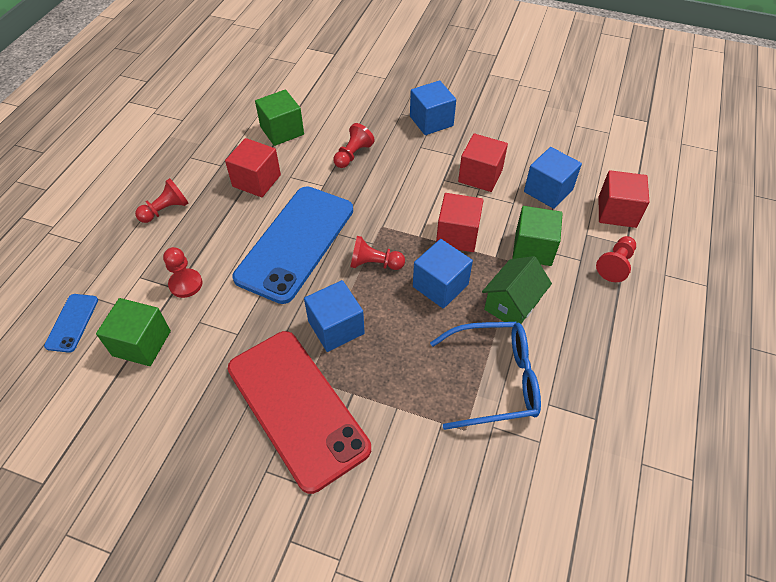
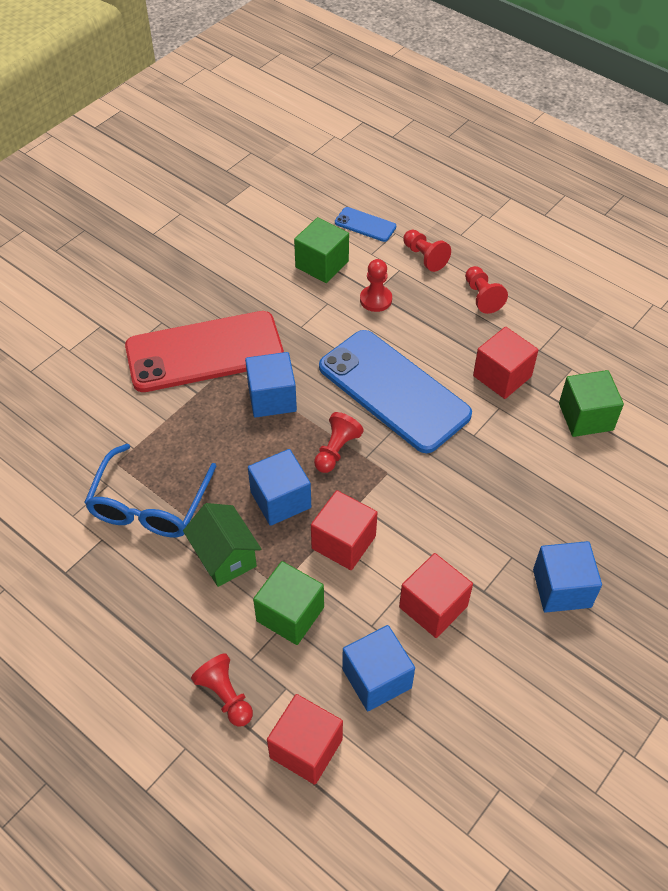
camera: 110 degrees right, 0 degrees up
(353, 155) = (518, 478): red pawn -> red pawn (424, 257)

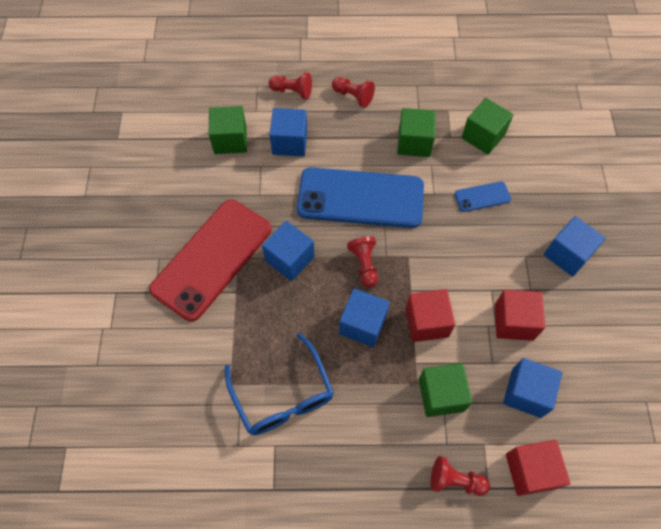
camera: 40 degrees left, 10 degrees up
(225, 557) = (366, 391): green house -> none
(365, 225) = (232, 92): blue phone -> blue phone (482, 197)
(375, 300) = (290, 142): red pawn -> blue cube
(502, 376) = (414, 142): red cube -> green cube

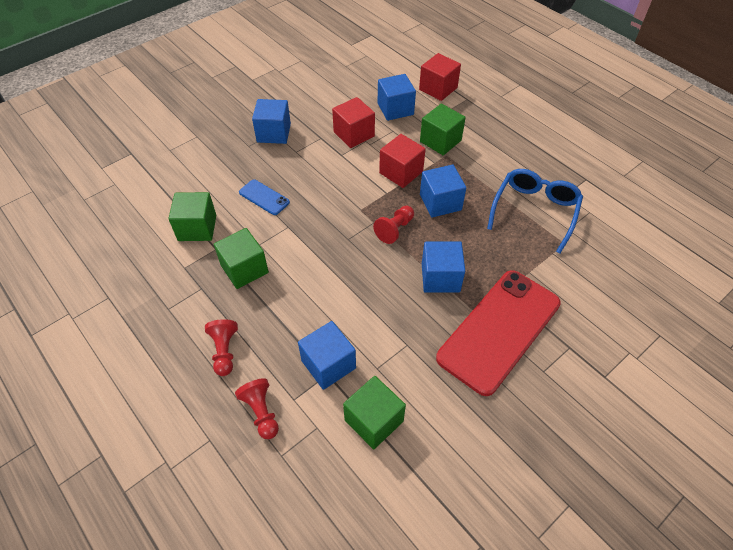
camera: 130 degrees left, 10 degrees down
(212, 259) = (499, 330): red phone -> red phone turned 45 degrees counterclockwise
(360, 198) = (338, 269): blue phone -> none
(455, 480) = (480, 112): red pawn -> none

